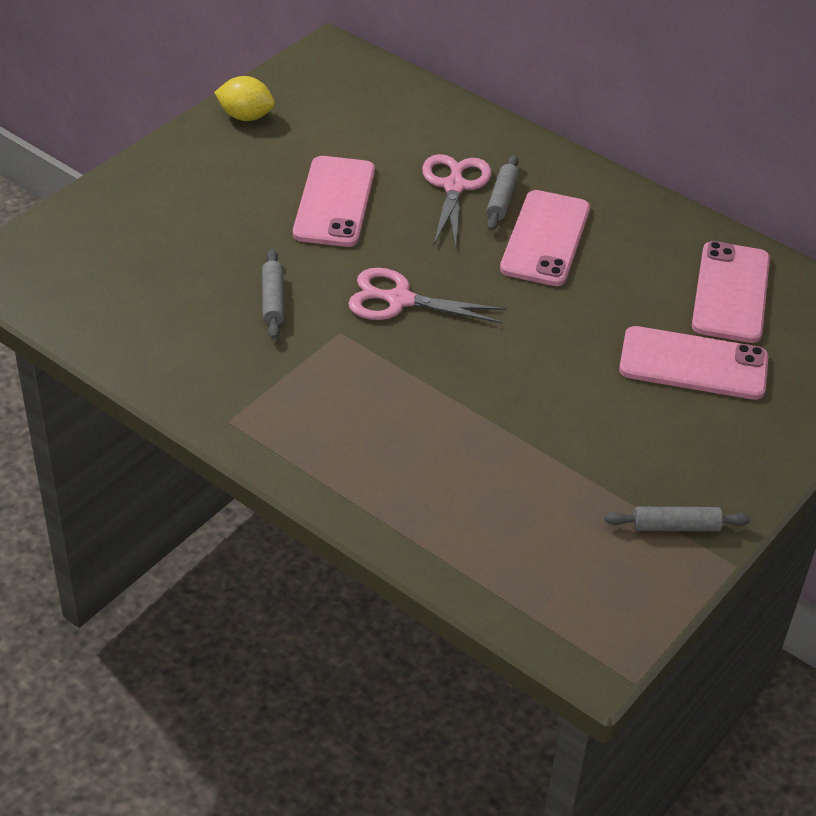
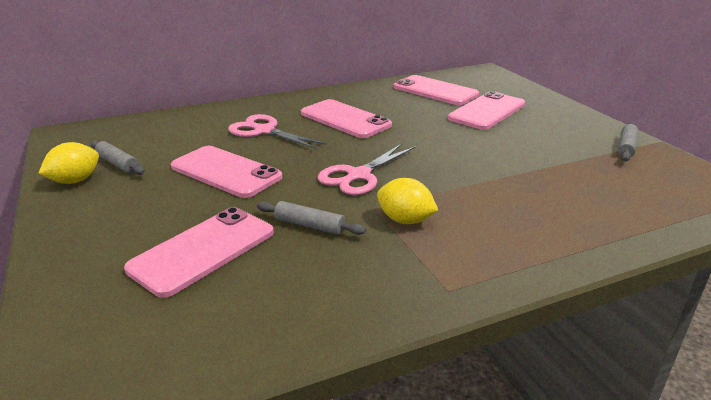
camera: 60 degrees left, 15 degrees down
(191, 252) = (203, 250): none -> pink phone
(328, 362) = (405, 220): none -> yellow lemon
(502, 199) = (294, 121): grey rolling pin -> grey rolling pin (118, 164)

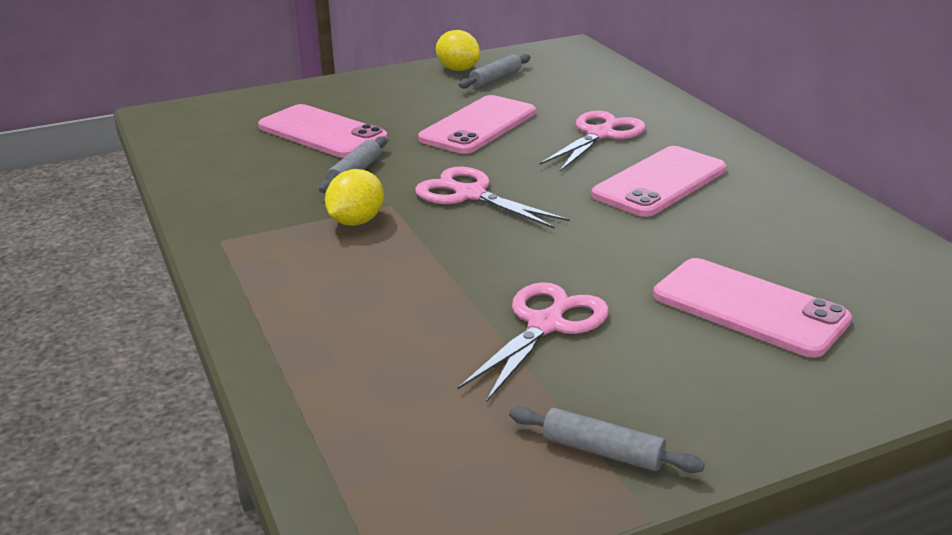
camera: 90 degrees right, 0 degrees up
(435, 91) = (843, 260): pink phone -> none
(525, 156) = (546, 325): none -> pink scissors

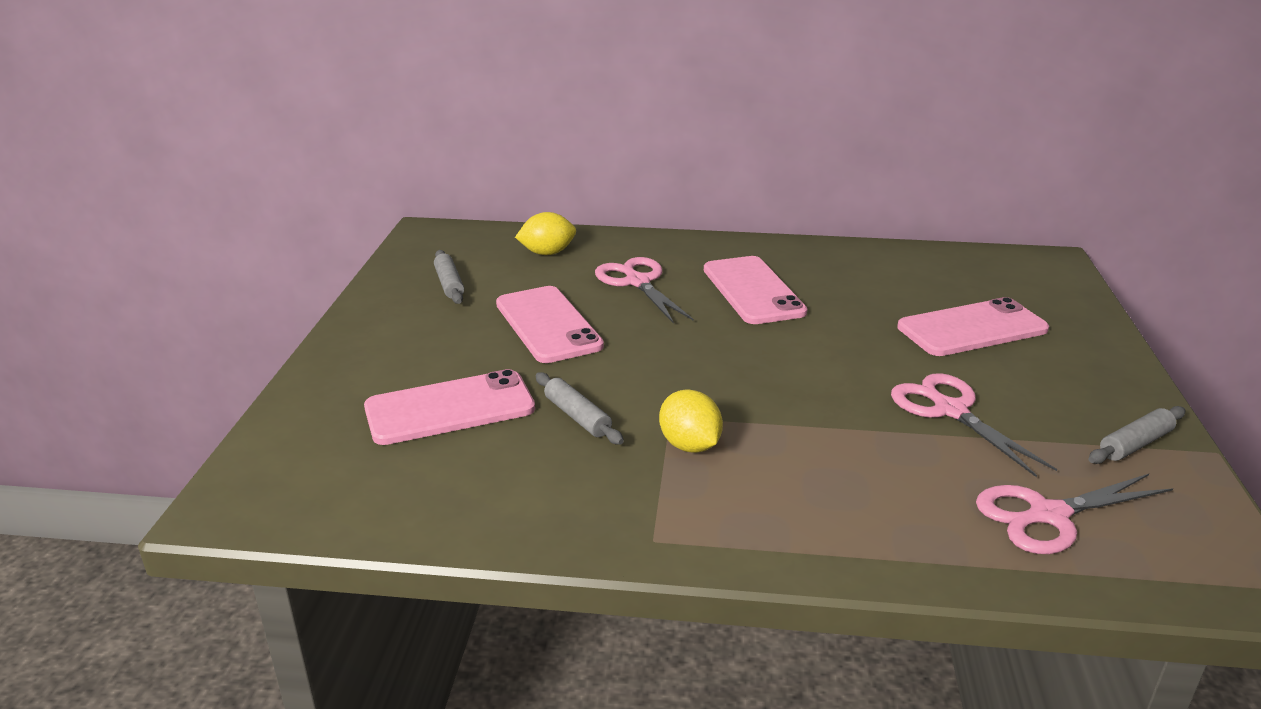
camera: 60 degrees left, 0 degrees up
(458, 69) = (396, 293): yellow lemon -> yellow lemon (547, 253)
(470, 195) = (692, 372): pink scissors -> pink scissors (1048, 515)

